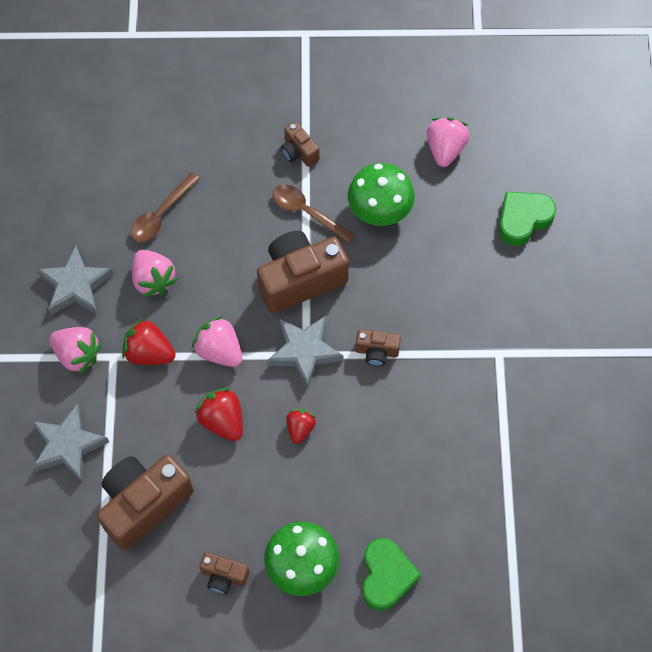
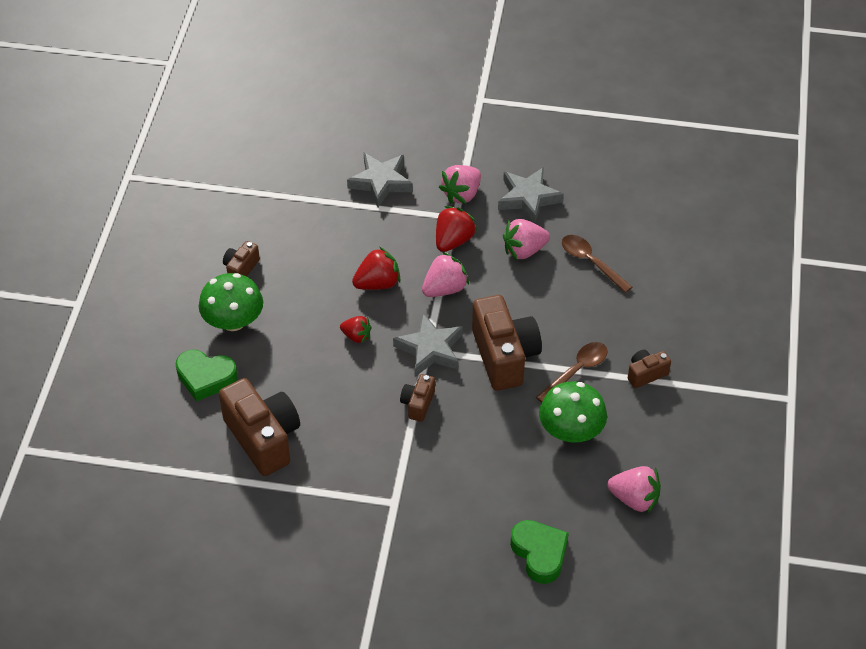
camera: 100 degrees right, 15 degrees down
(144, 504) = (317, 225): brown camera -> brown camera (263, 438)

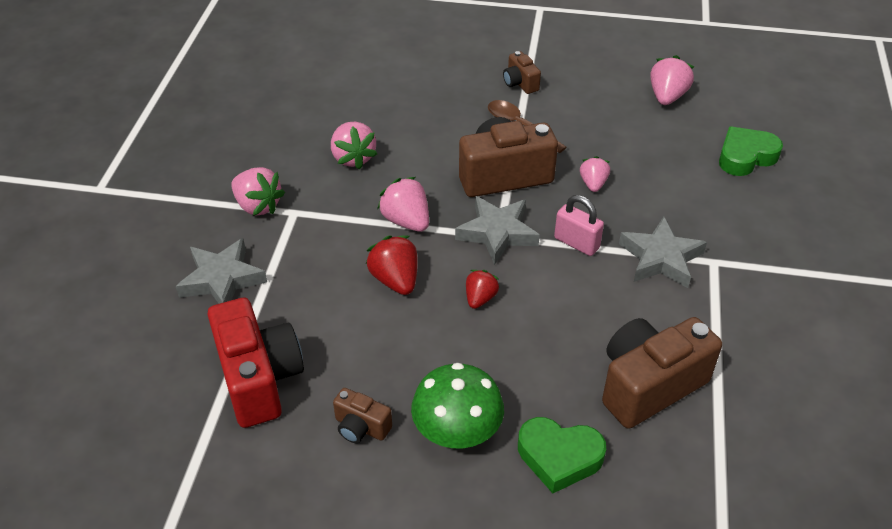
camera: 90 degrees left, 5 degrees down
(205, 378) = (559, 457): green heart -> green heart turned 90 degrees clockwise
(286, 212) = (259, 379): none -> red camera
(418, 404) = (576, 243): brown camera -> pink padlock
(453, 241) = (332, 213): red strawberry -> none
(494, 422) = (593, 184): none -> pink strawberry
(528, 198) = (274, 153): grey star -> grey star (660, 258)
(571, 430) = (595, 132): green mushroom -> none
(591, 262) = (374, 111): brown spoon -> none

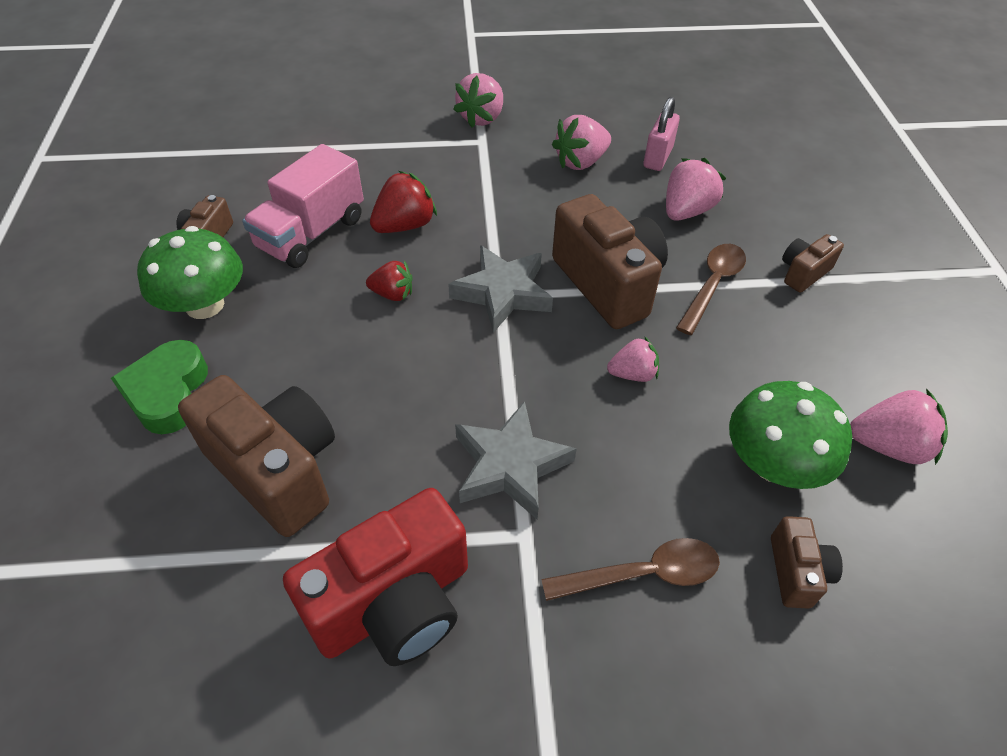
camera: 75 degrees right, 5 degrees up
(222, 279) = (378, 120): grey star -> none
(259, 379) = (262, 166): red camera -> red camera (394, 604)
(383, 346) = (311, 233): none -> pink truck
(406, 221) = (496, 218): pink strawberry -> pink strawberry (686, 211)
(576, 243) = (510, 369): pink padlock -> pink padlock (658, 158)
(674, 143) = (773, 463): none -> green mushroom
(744, 216) = (642, 574): none -> brown spoon
(745, 156) = (797, 572): green heart -> brown camera

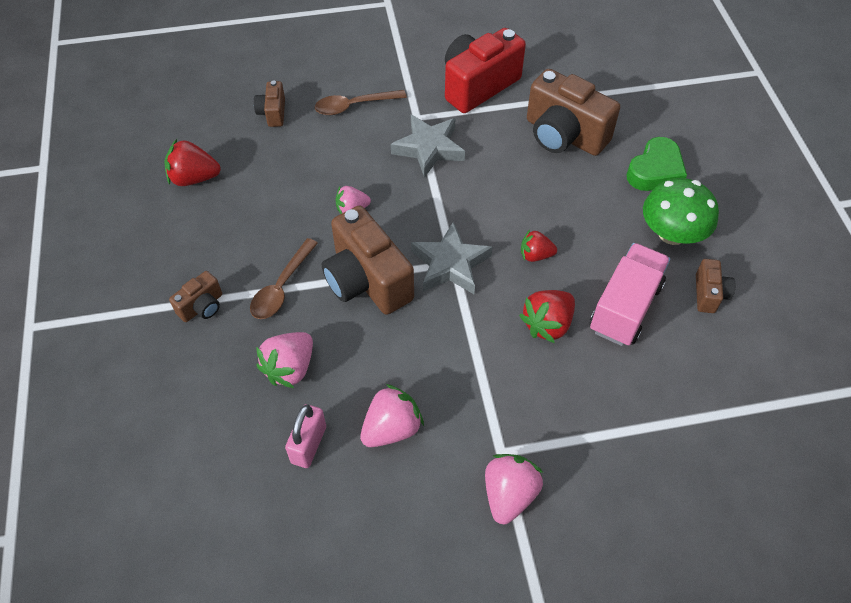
camera: 175 degrees right, 5 degrees up
(168, 393) = (655, 171): green heart -> green heart turned 45 degrees clockwise
(773, 463) = (270, 162): green mushroom -> none
(888, 445) = (194, 178): pink strawberry -> red strawberry

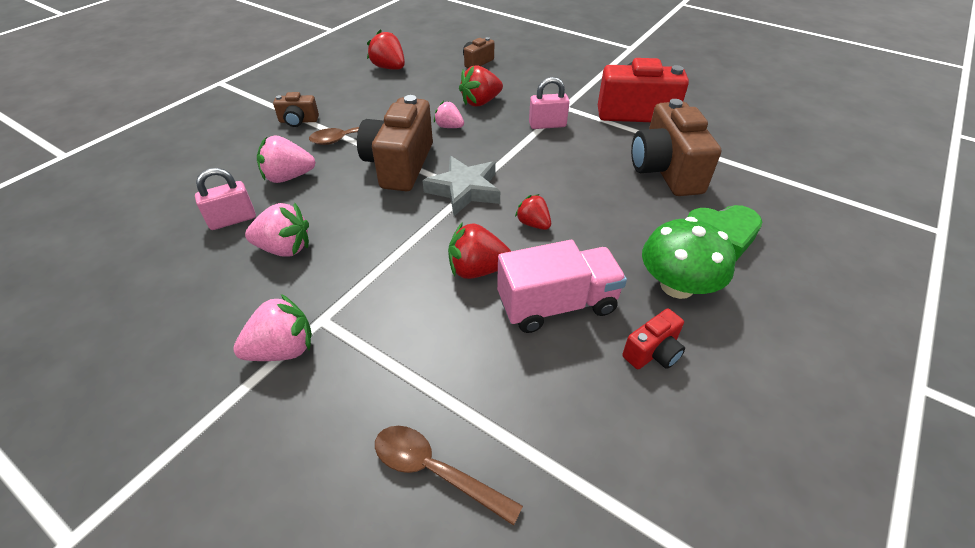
camera: 45 degrees right, 10 degrees down
(341, 161) = (480, 102): none -> red strawberry
(354, 106) = (531, 82): brown spoon -> brown spoon (435, 471)
(429, 148) = (547, 125): grey star -> pink padlock
(709, 294) = (653, 352): brown camera -> red camera

